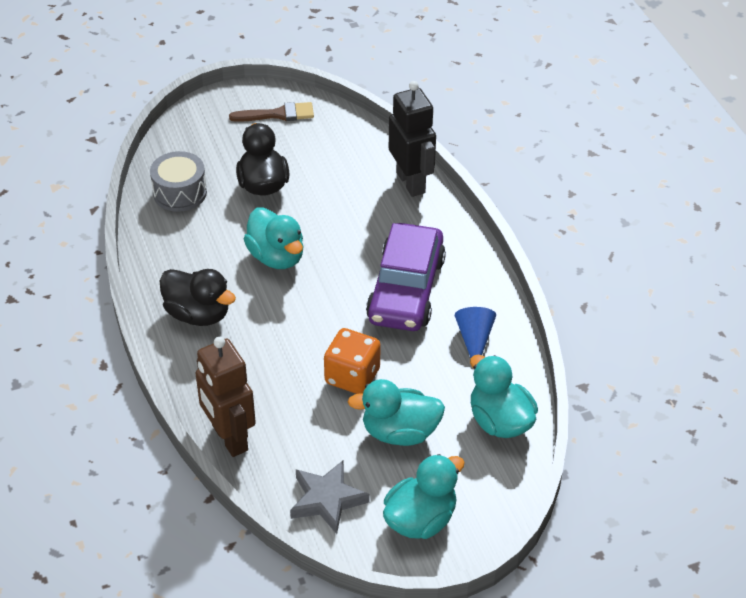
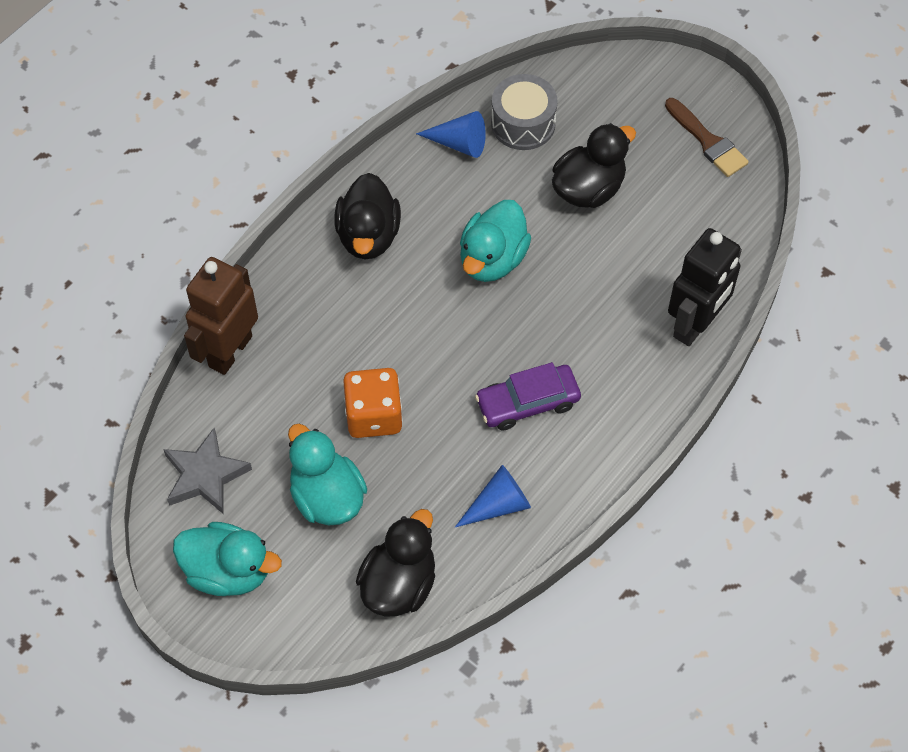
camera: 60 degrees right, 15 degrees up
(165, 232) = (459, 143): none -> blue cone
(406, 289) = (527, 402): purple car -> purple car, size x0.61
(500, 421) = (399, 584): turquoise duck -> black duck

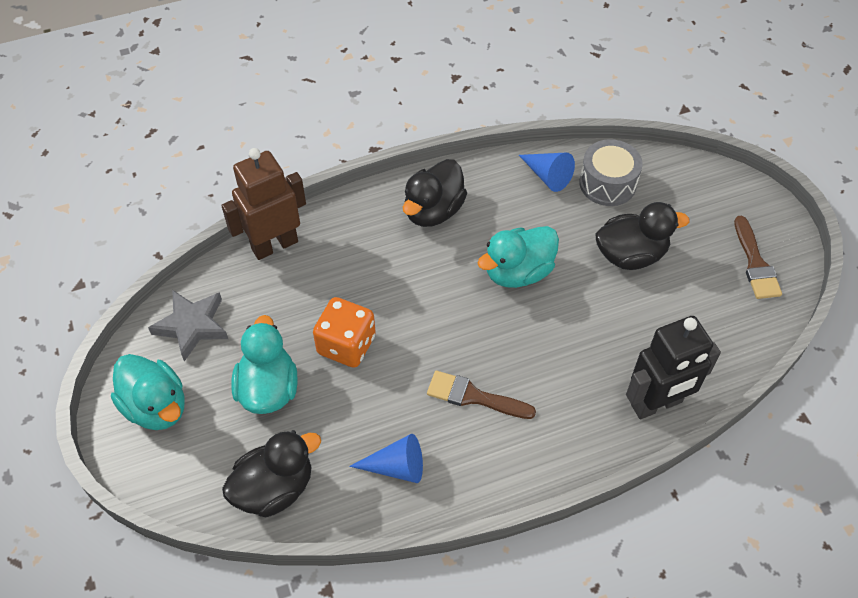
camera: 30 degrees right, 5 degrees down
(527, 402) = (474, 396): purple car -> brown brush

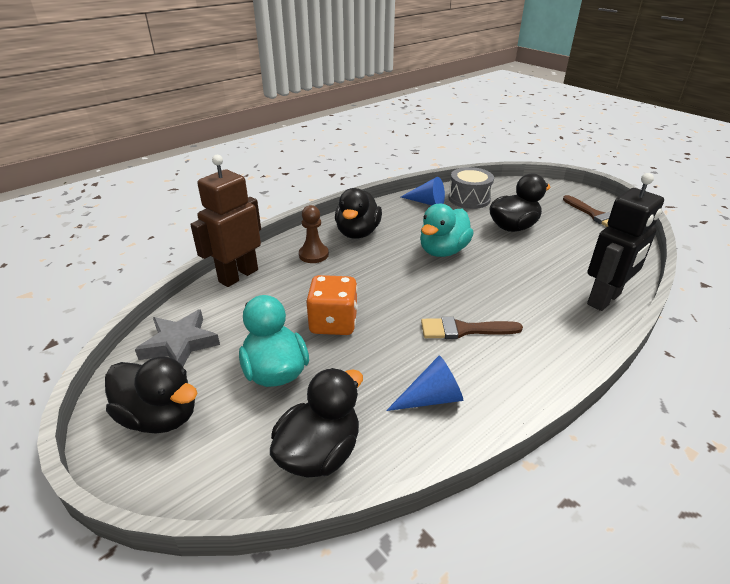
camera: 20 degrees left, 20 degrees down
(156, 406) = (160, 416): turquoise duck -> black duck
(367, 235) = (313, 255): none -> brown pawn

